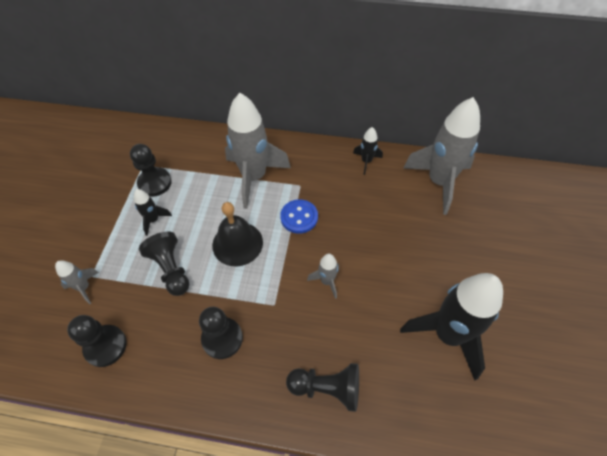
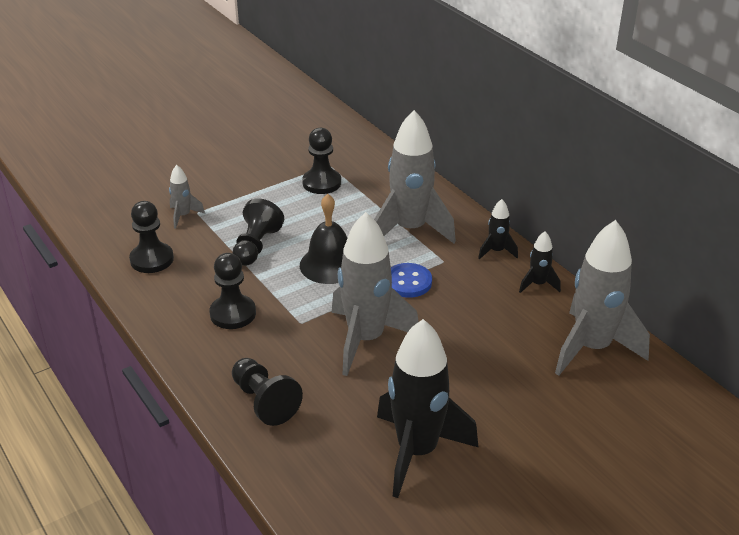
camera: 45 degrees right, 20 degrees down
(153, 220) = (287, 207): black rocket -> black rocket (496, 251)
(327, 281) = (366, 339): grey rocket -> grey rocket, size x2.20

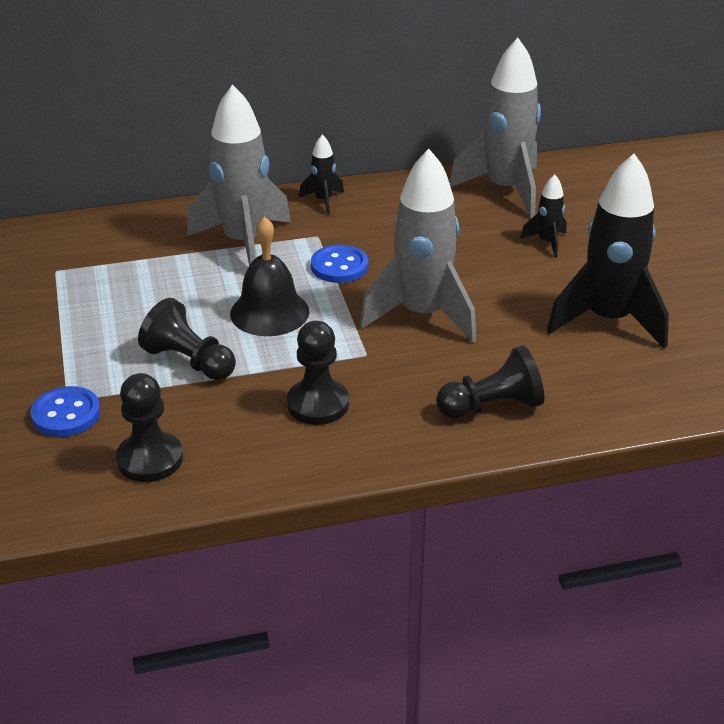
camera: 70 degrees left, 0 degrees up
(183, 216) = (66, 414): grey rocket -> blue button
(321, 183) = (91, 284): black pawn -> none
(538, 284) = (394, 192): black rocket -> black rocket (547, 242)

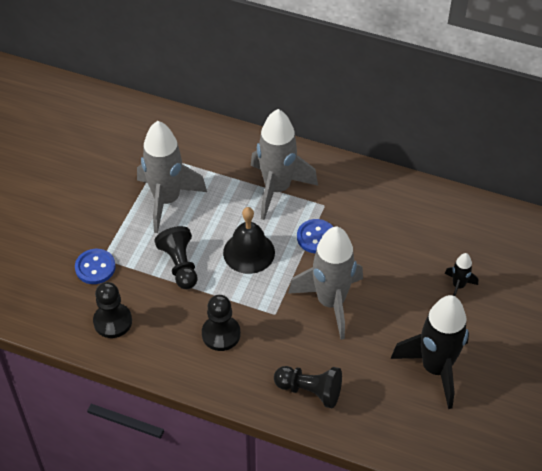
camera: 35 degrees right, 15 degrees up
(323, 201) = (352, 177): black rocket -> none
(505, 190) = (474, 226): grey rocket -> grey rocket (167, 200)

